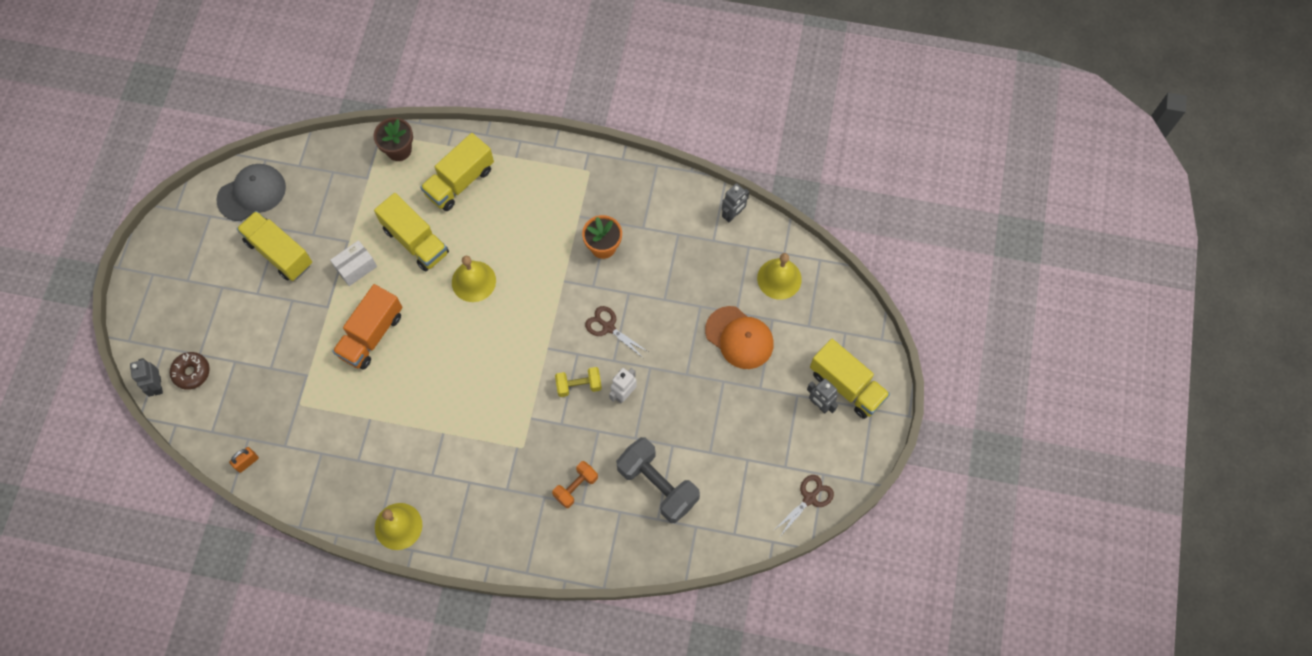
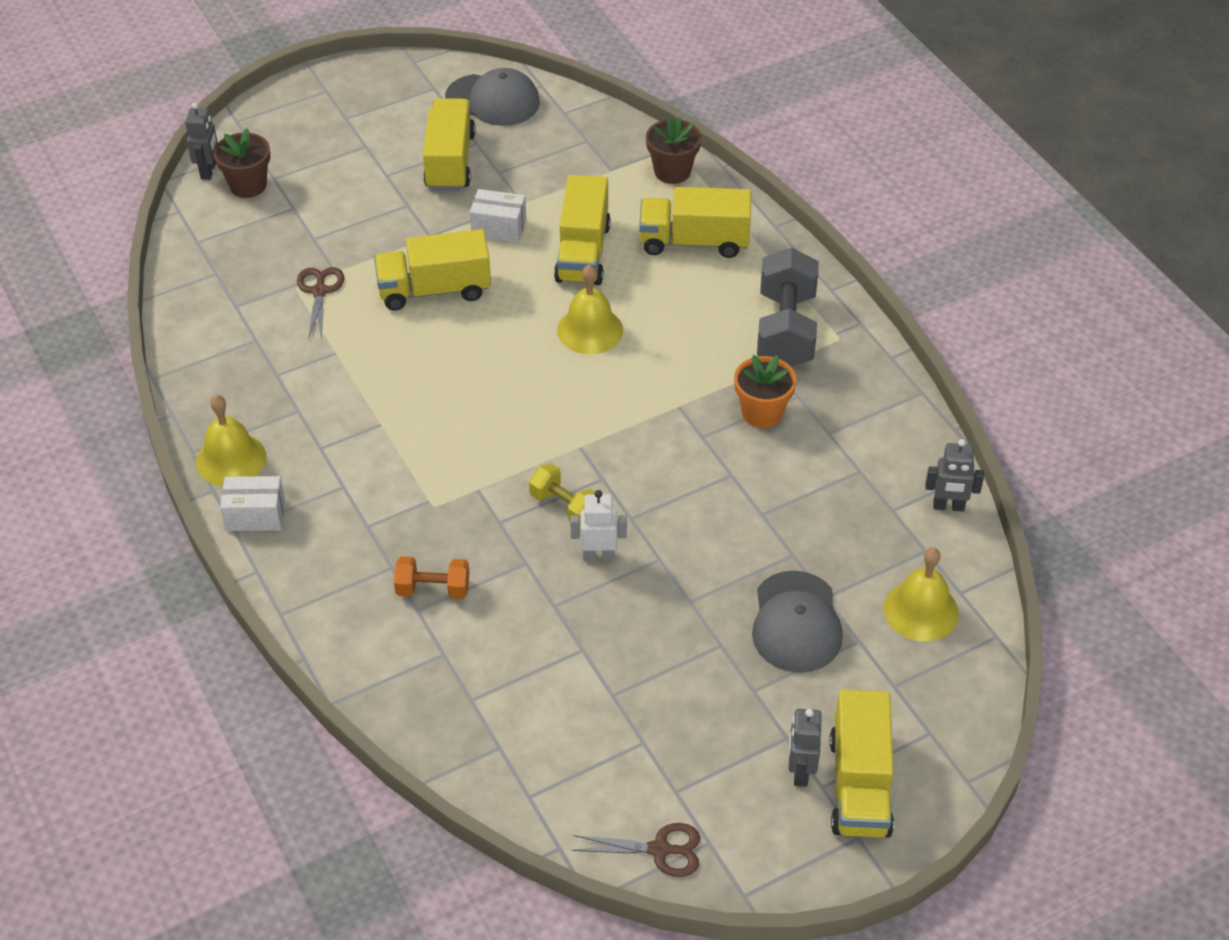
camera: 50 degrees right, 20 degrees down
(157, 385) = (208, 171): grey robot -> grey robot turned 150 degrees clockwise
(191, 372) = (248, 185): brown donut -> brown flower pot
(247, 462) = (188, 289): orange padlock -> none
(371, 335) = (434, 290): orange truck -> yellow truck
(449, 540) = (255, 515): none -> white box
(608, 327) = (667, 485): brown scissors -> brown scissors (320, 291)
(657, 485) = (515, 669): grey dumbbell -> grey dumbbell (785, 330)
(739, 337) = (796, 622): orange cap -> grey cap

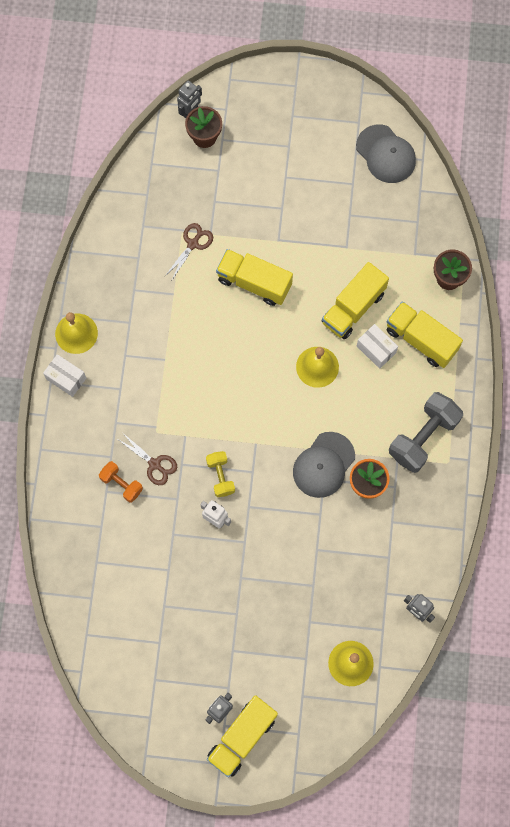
camera: 35 degrees right, 25 degrees up
(450, 161) = (327, 189): yellow truck -> none
(499, 228) = (320, 258): white box -> white box (376, 349)
(660, 850) = (125, 705): brown scissors -> brown scissors (154, 464)
(796, 622) = (283, 627): grey cap -> grey cap (323, 465)

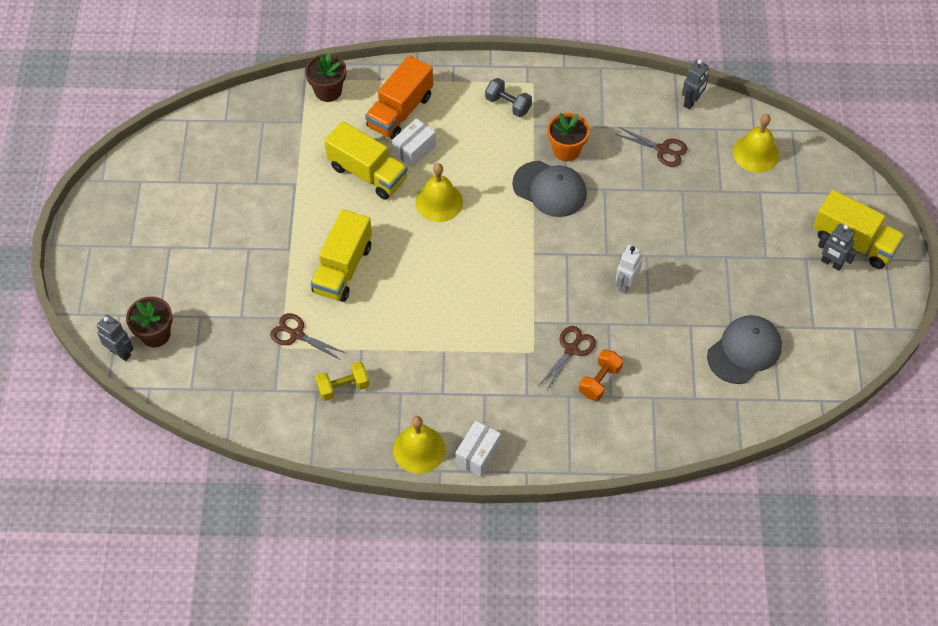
camera: 95 degrees left, 15 degrees down
(220, 476) = (576, 283): yellow dumbbell -> yellow dumbbell (343, 387)
(361, 574) = (662, 150): none -> brown scissors
(386, 154) = (181, 153): grey cap -> grey cap (744, 351)
(421, 340) = (400, 111): yellow truck -> orange truck
(423, 437) = (508, 105): grey dumbbell -> grey dumbbell, size x0.55

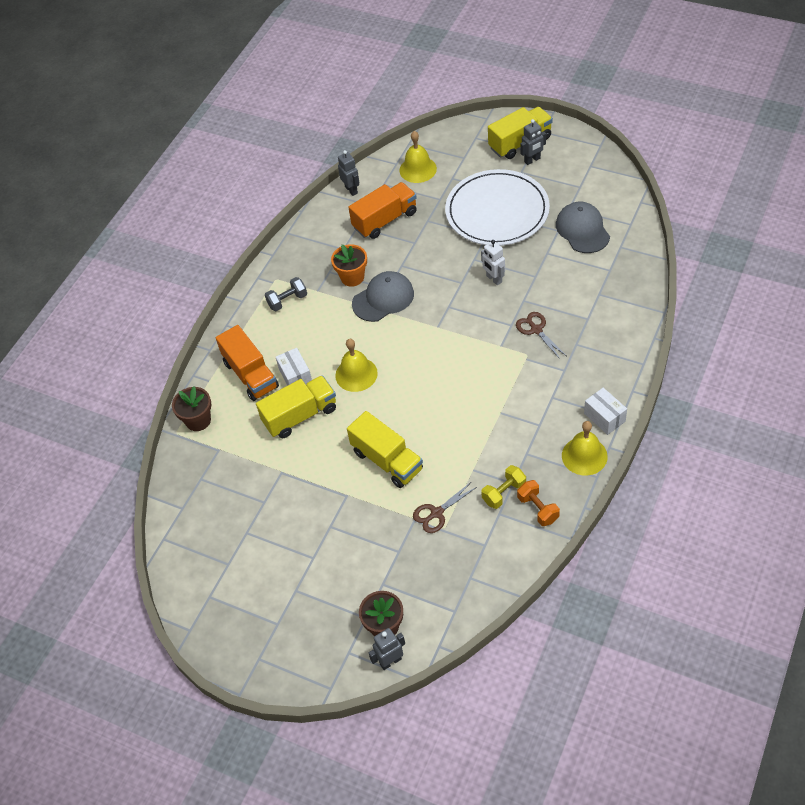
camera: 60 degrees left, 5 degrees down
(343, 387) = (504, 493): yellow dumbbell -> yellow dumbbell turned 45 degrees clockwise
(599, 381) = (571, 321): orange dumbbell -> orange dumbbell (538, 509)
(662, 150) = (385, 220): brown scissors -> orange truck
(730, 254) = (497, 211): none -> white plate

